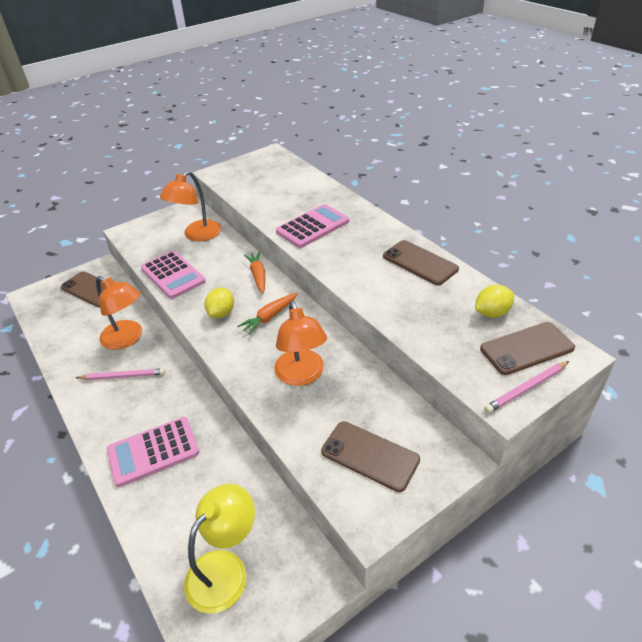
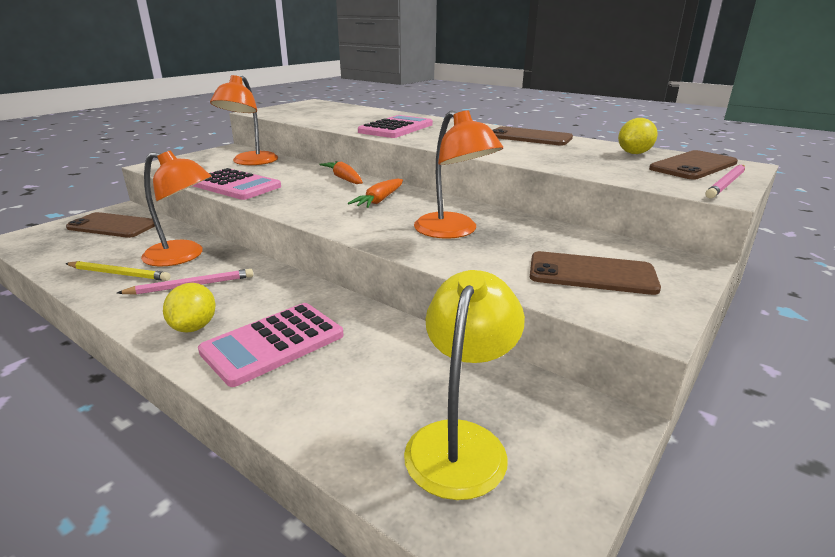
camera: 20 degrees left, 15 degrees down
(82, 353) = (119, 274): none -> yellow pencil
(221, 313) = (317, 203): yellow lemon -> yellow lemon (194, 327)

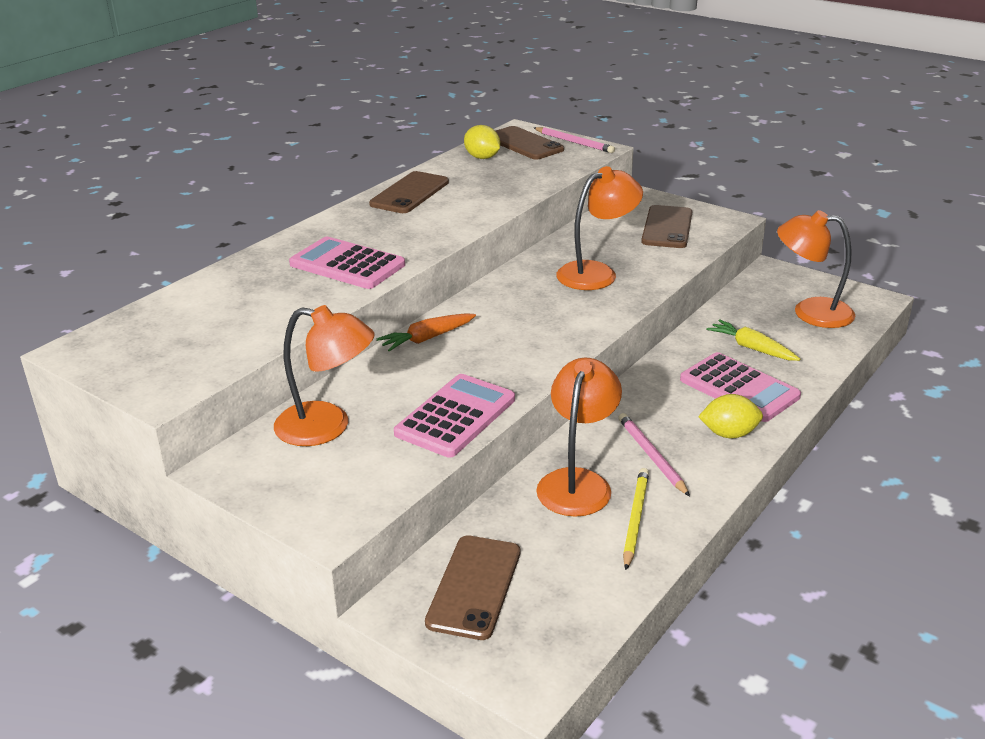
camera: 90 degrees left, 5 degrees up
(359, 365) = (751, 348): none -> yellow carrot
(379, 200) = (512, 311): orange carrot -> none
(461, 441) = (810, 312): yellow lamp -> orange lamp

